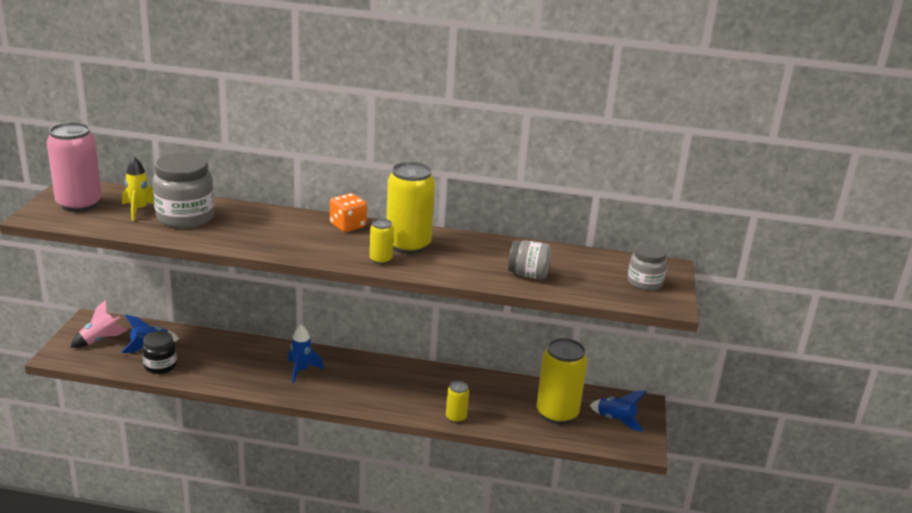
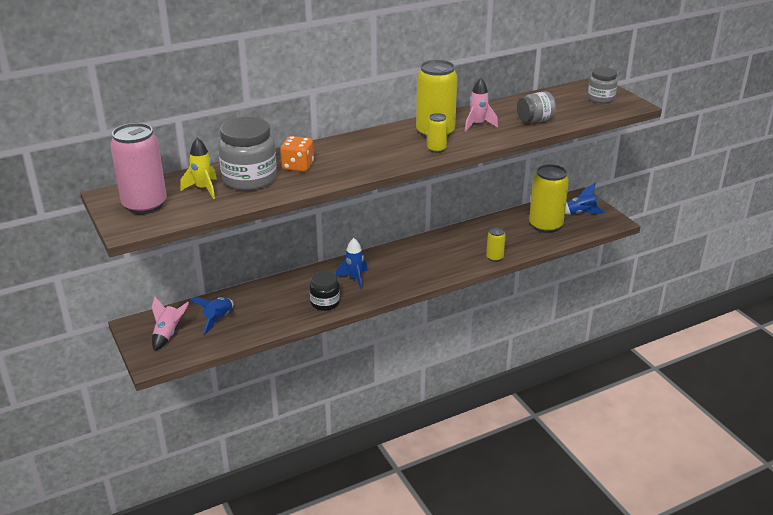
camera: 35 degrees left, 5 degrees up
(160, 366) = (248, 327): black jar -> black jar (325, 303)
(348, 226) = (373, 137): orange dice -> orange dice (298, 166)
(462, 255) = (477, 125): none -> pink rocket

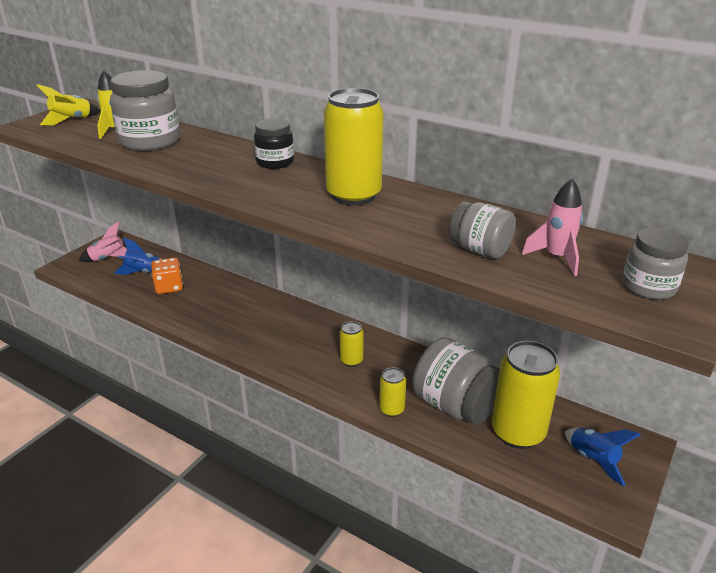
camera: 60 degrees right, 0 degrees up
(145, 205) = (71, 120): pink can -> yellow rocket
(298, 166) = (195, 152): orange dice -> orange dice (169, 287)
(325, 303) = (205, 318): black jar -> black jar (275, 162)
(354, 279) = (261, 321): blue rocket -> none
(436, 149) = (308, 207): yellow can -> yellow can (351, 360)
(477, 125) = (411, 214): pink rocket -> pink rocket (556, 258)
(509, 236) = (455, 406): none -> grey jar

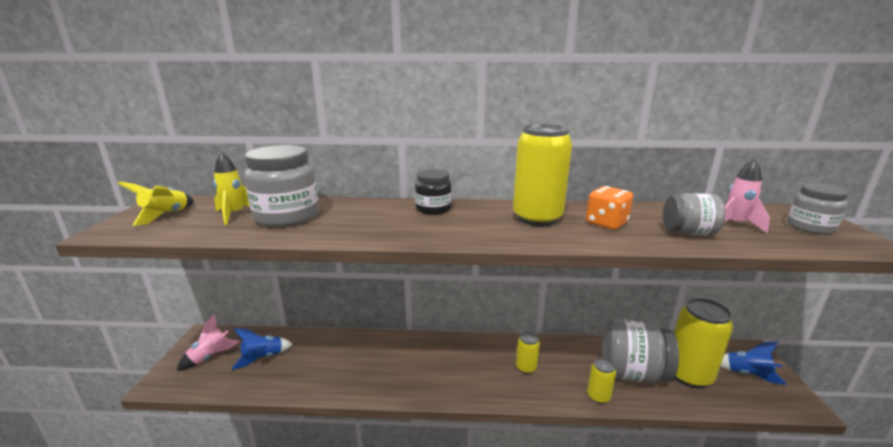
camera: 30 degrees left, 10 degrees down
(169, 287) = (303, 363): orange dice -> orange dice (606, 223)

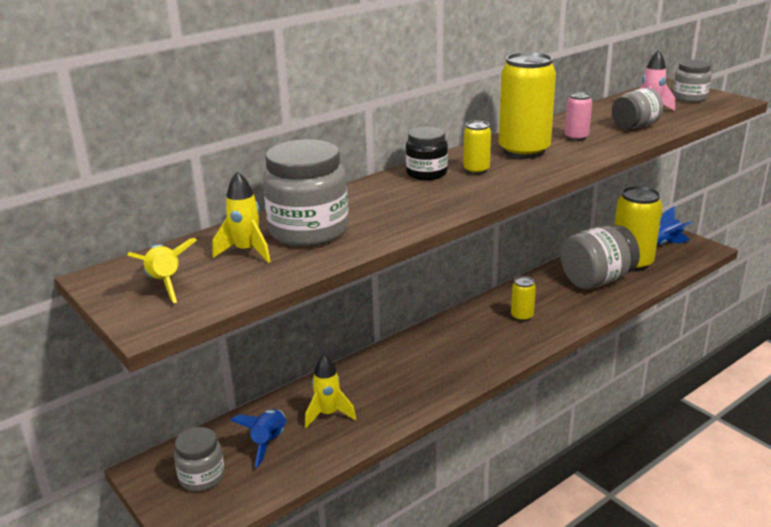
camera: 40 degrees left, 5 degrees up
(210, 357) = (202, 477): pink rocket -> grey jar
(313, 361) = (328, 414): none -> yellow rocket
(598, 396) = (595, 308): yellow can -> yellow can (476, 170)
(606, 223) = (576, 137): orange dice -> pink can

